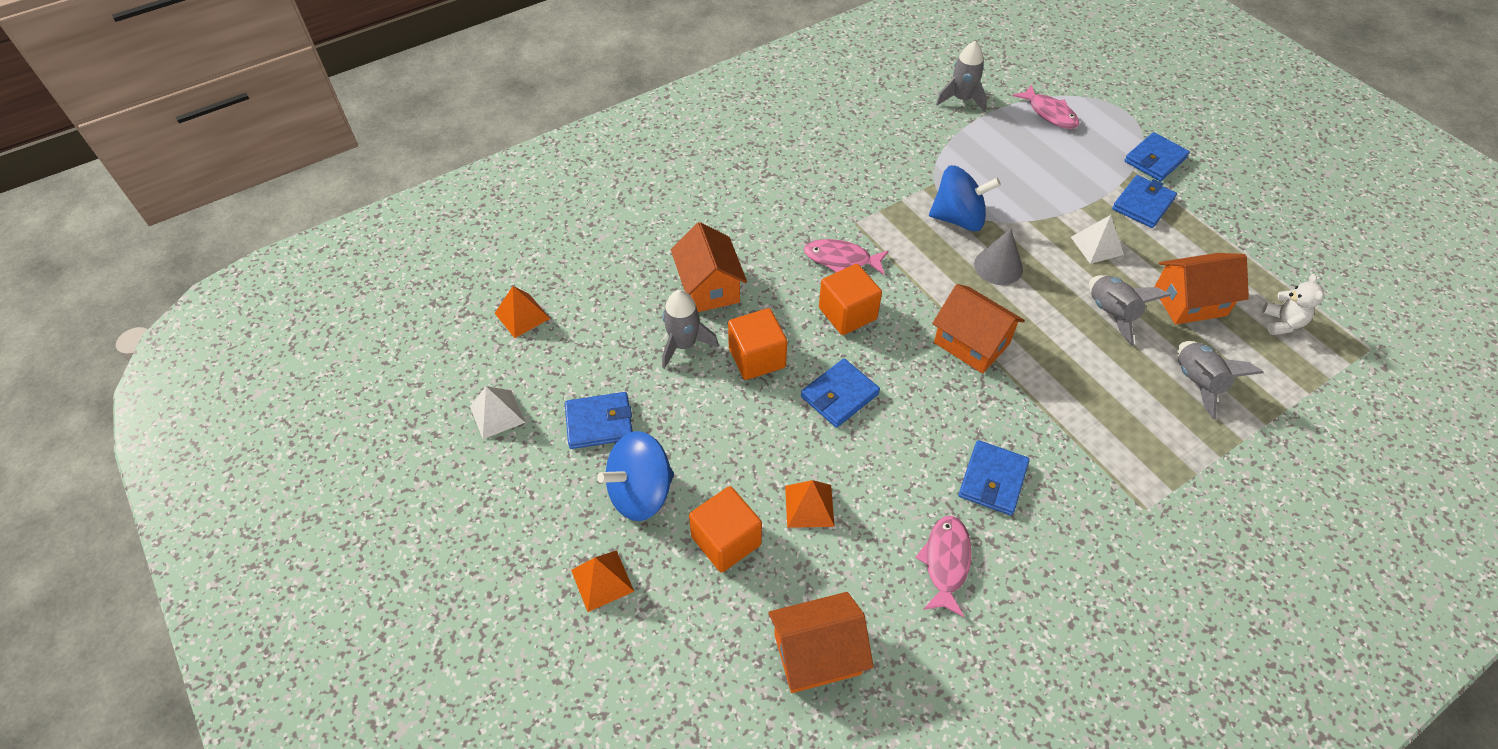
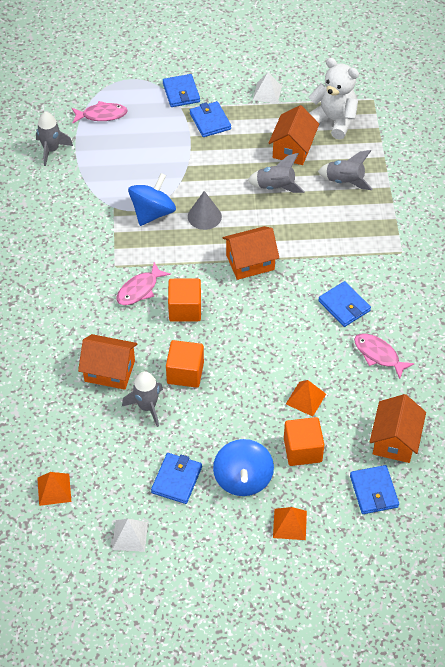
camera: 60 degrees left, 0 degrees up
(839, 395) = (242, 345): blue wallet -> blue wallet (373, 491)
(1097, 246) = (224, 162): white pyramid -> white pyramid (267, 93)
(1282, 323) = (333, 121): white teddy bear -> white teddy bear, size x1.86

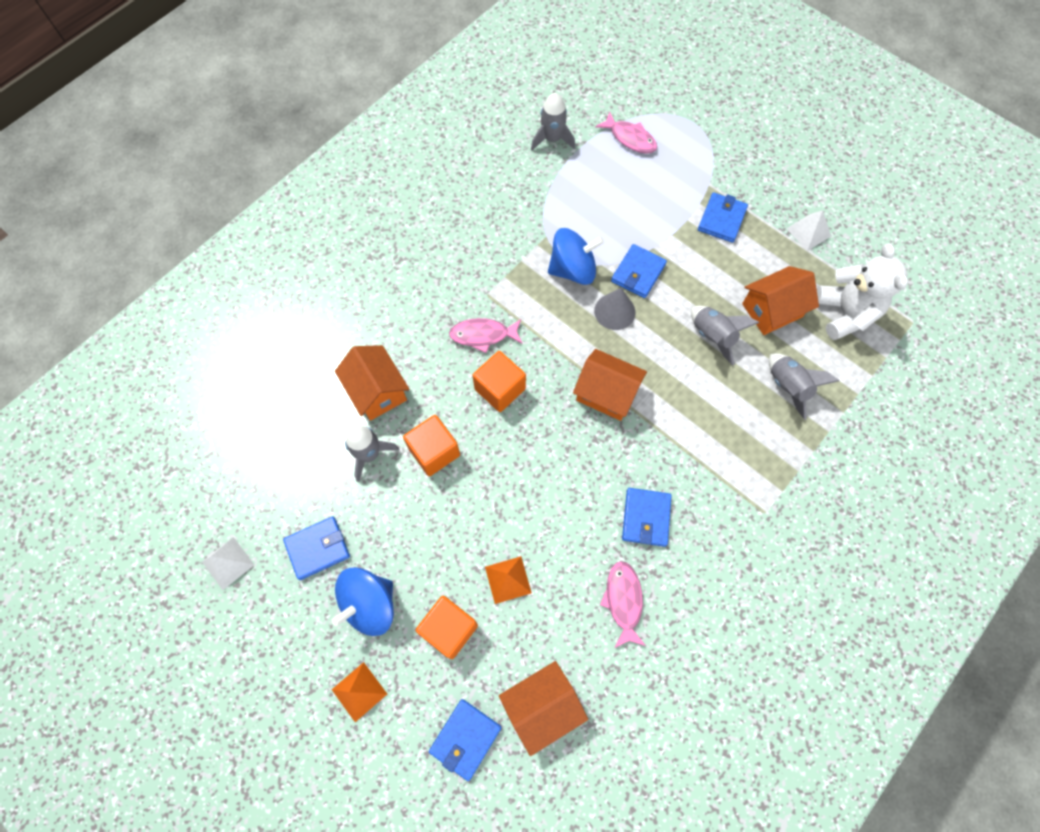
camera: 45 degrees right, 15 degrees up
(54, 489) = (221, 460): orange pyramid -> none
(181, 93) = (725, 170): blue wallet -> blue wallet (638, 273)

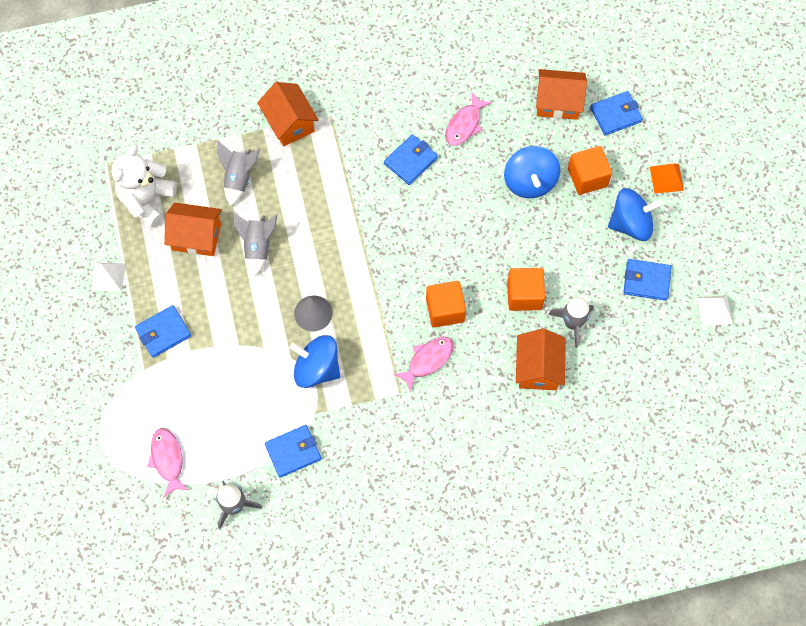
camera: 145 degrees left, 0 degrees up
(483, 335) = (428, 360): pink fish -> pink fish turned 75 degrees counterclockwise
(508, 580) = (530, 182): orange pyramid -> blue spinning top
(606, 393) = (370, 256): orange house -> orange house (289, 123)
(638, 273) = (269, 332): blue wallet -> blue wallet (293, 452)

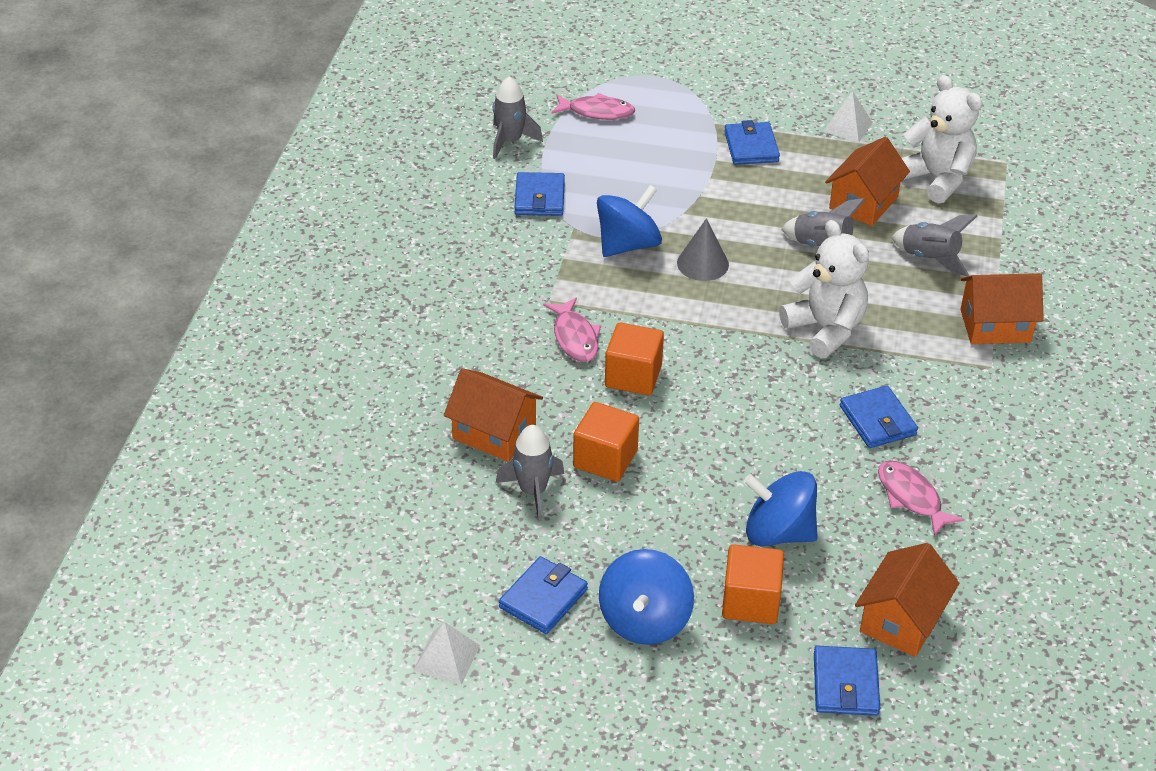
camera: 115 degrees right, 25 degrees down
(342, 216) = (825, 329): none -> white teddy bear
(666, 178) = (697, 699): orange pyramid -> none

